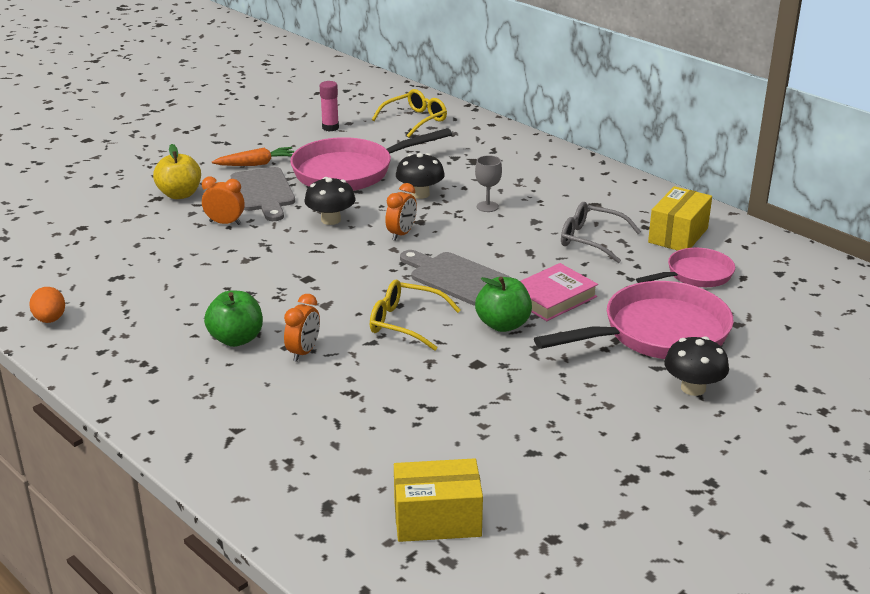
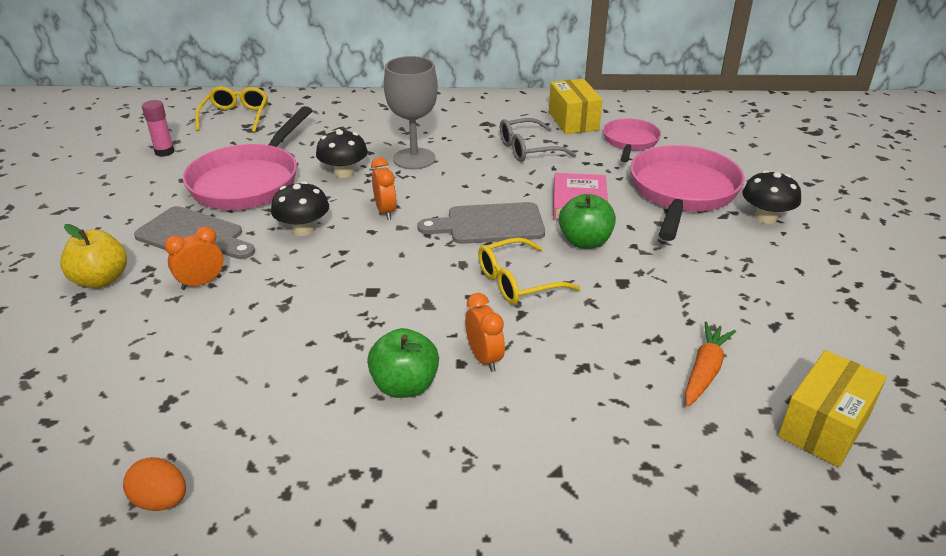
camera: 45 degrees left, 5 degrees up
(256, 164) = (141, 214): orange carrot -> orange carrot (704, 370)
(487, 206) = (414, 159): grey goblet -> grey goblet, size x1.93

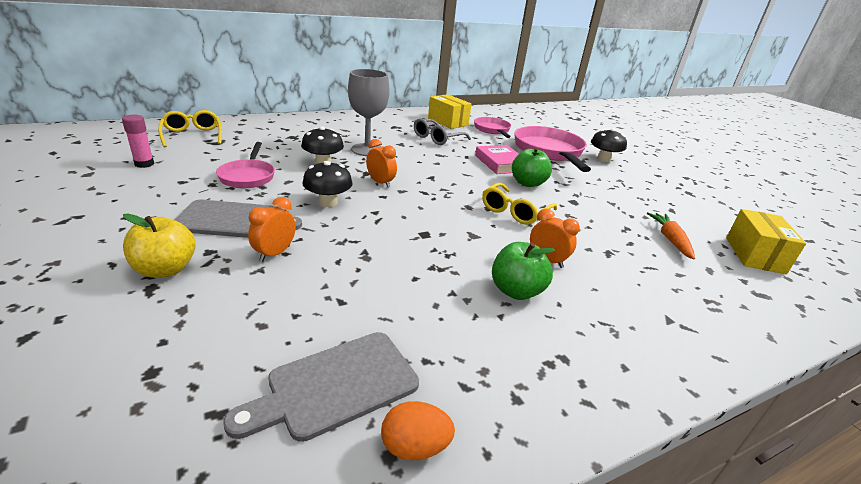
camera: 30 degrees left, 5 degrees down
(249, 181) = (248, 176): pink pan -> pink pan, size x0.57
(489, 224) = (460, 181): grey cutting board -> grey cutting board (336, 386)

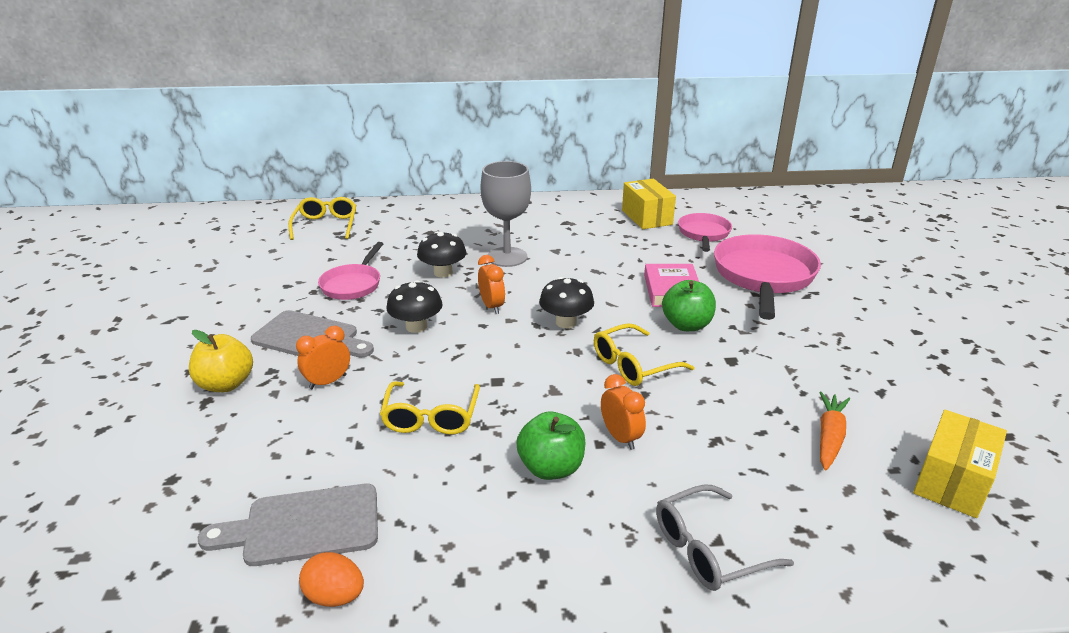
camera: 25 degrees right, 0 degrees up
(144, 164) = (263, 260): pink glue stick -> none
(391, 268) = (431, 417): none -> yellow glasses
(437, 138) = (612, 244): grey glasses -> grey glasses (709, 549)
(603, 159) = (845, 296): black mushroom -> black mushroom (566, 322)

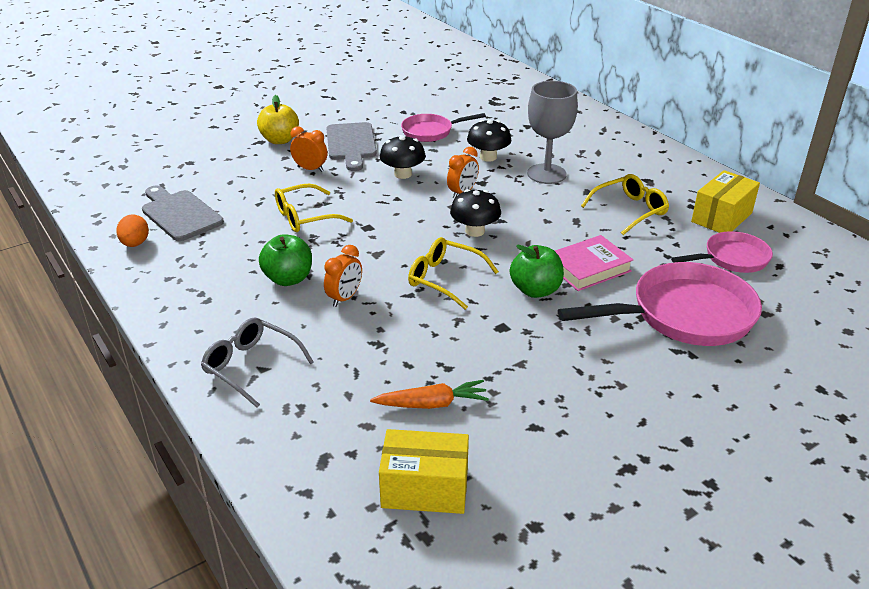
camera: 60 degrees right, 5 degrees up
(326, 225) = (500, 90): yellow glasses -> yellow glasses (629, 210)

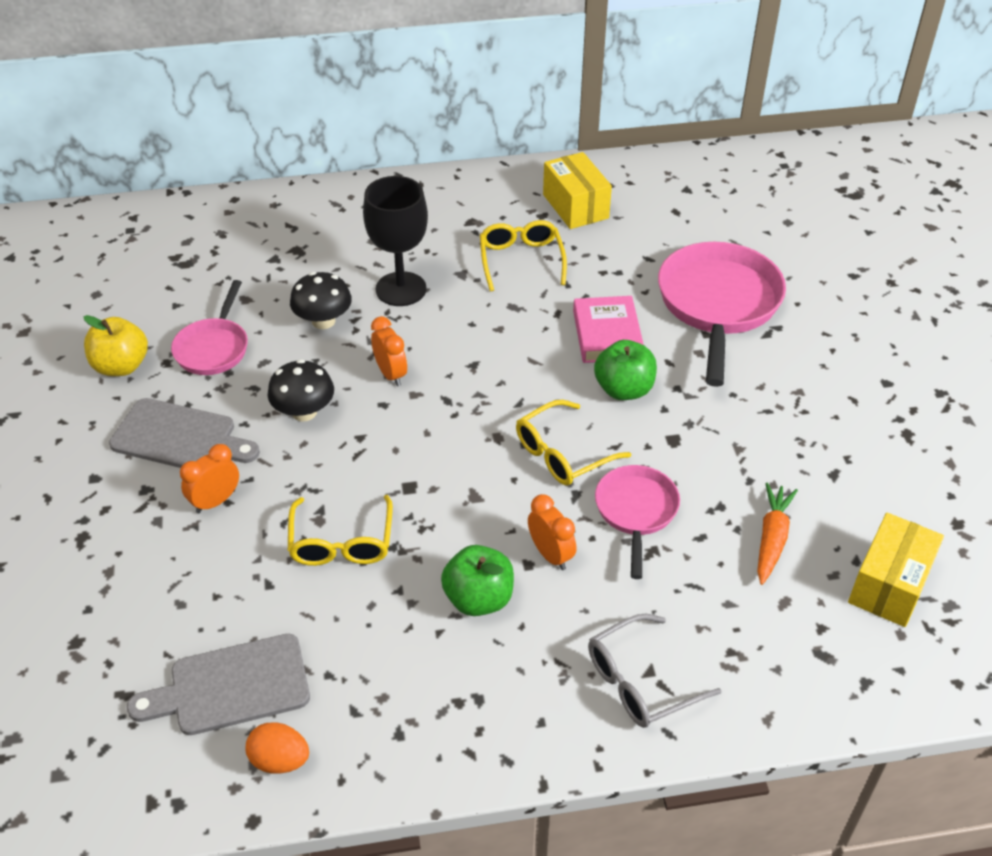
camera: 65 degrees left, 10 degrees up
(280, 140) = (98, 512): yellow apple -> yellow apple (121, 366)
(475, 231) = (482, 394): black mushroom -> none
(546, 174) = (401, 289): grey goblet -> black goblet
(732, 258) = (648, 233): pink pan -> pink pan (636, 512)

